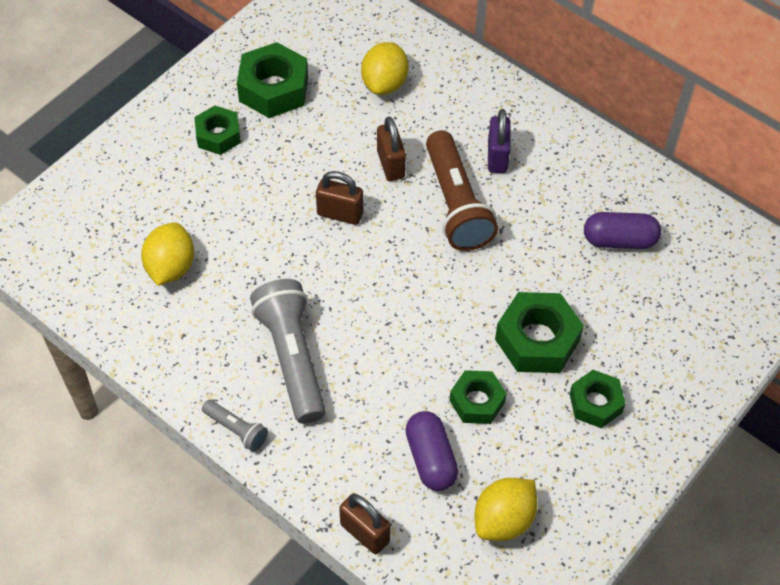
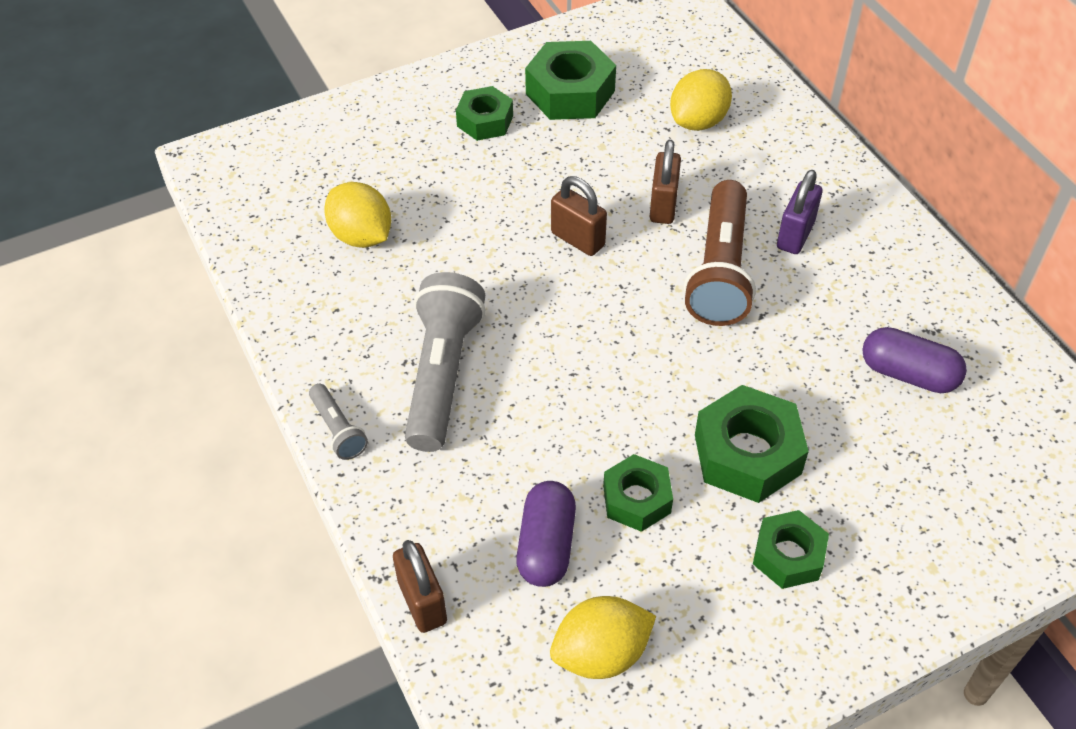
camera: 25 degrees right, 5 degrees down
(171, 267) = (361, 236): yellow lemon -> yellow lemon turned 75 degrees counterclockwise

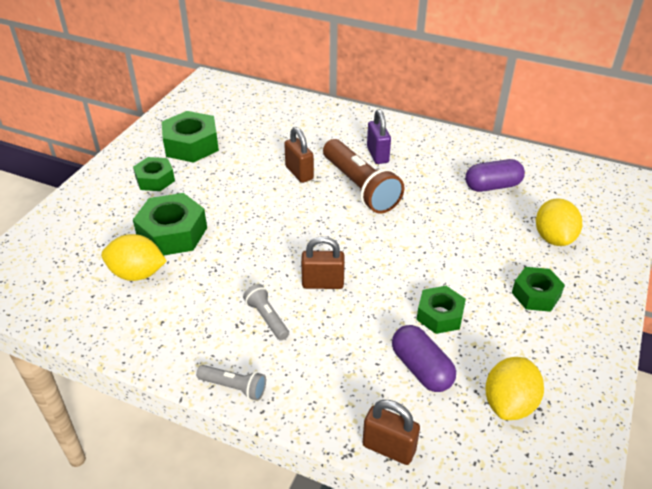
camera: 40 degrees left, 10 degrees down
(442, 374) = (267, 318): grey flashlight -> grey flashlight, size x0.48
(578, 239) = (271, 210): brown padlock -> brown padlock (323, 283)
(698, 121) = (275, 128): yellow lemon -> yellow lemon (553, 238)
(747, 454) = (466, 261): green nut -> green nut (172, 233)

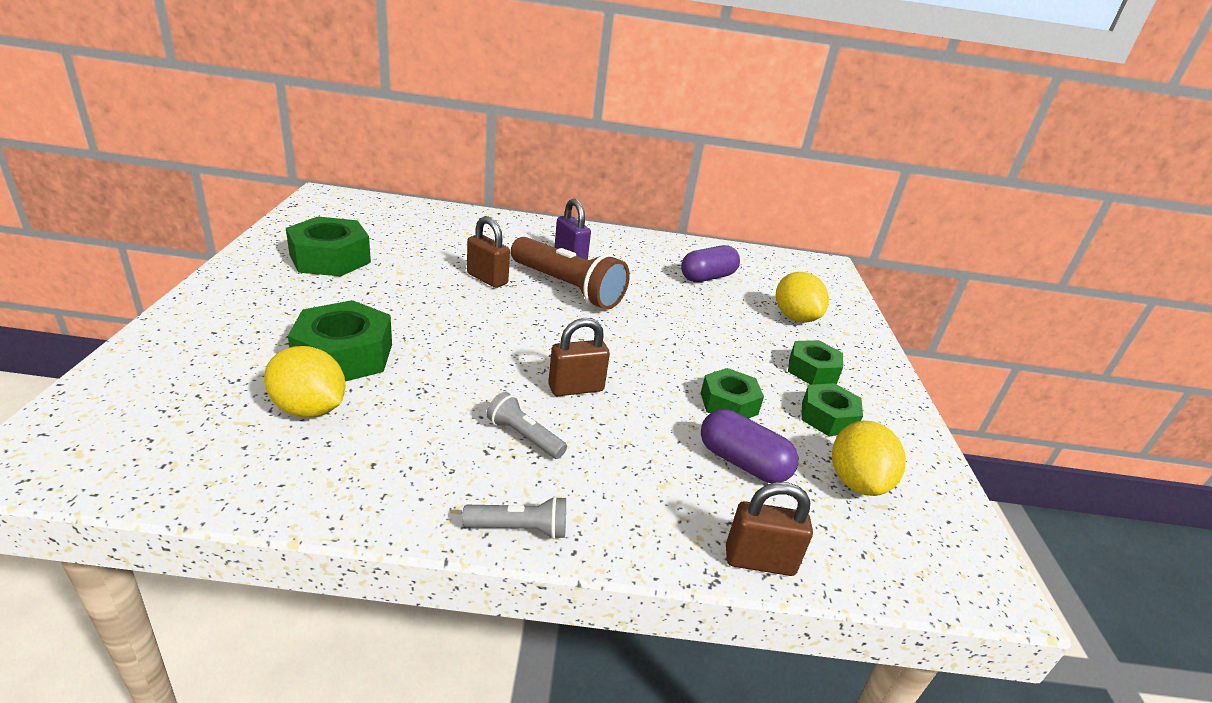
camera: 25 degrees left, 10 degrees down
(137, 273) = (309, 409): yellow lemon -> yellow lemon turned 45 degrees clockwise
(155, 179) = (292, 298): green nut -> green nut (828, 417)

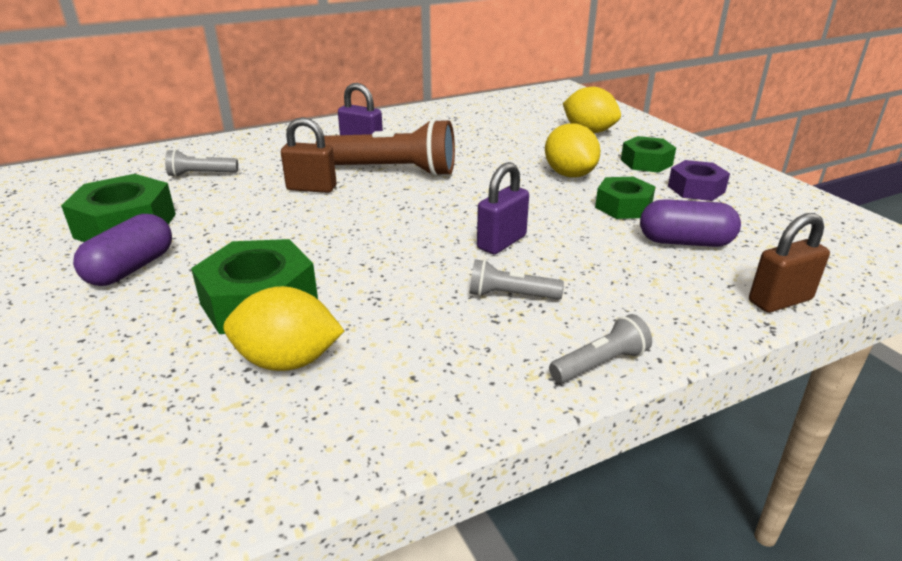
camera: 25 degrees left, 0 degrees up
(424, 236) = (201, 174): none -> grey flashlight
(576, 388) = (501, 242): brown padlock -> purple padlock
(707, 277) = (491, 125): purple capsule -> purple capsule (131, 268)
(828, 417) = (696, 189): green nut -> purple nut
(856, 482) = (766, 222): yellow lemon -> yellow lemon (569, 174)

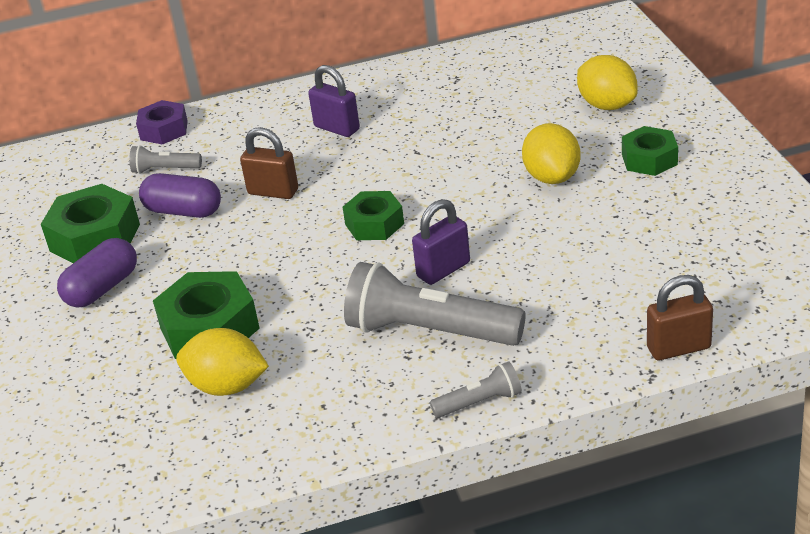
camera: 15 degrees right, 5 degrees up
(392, 171) = (361, 167): brown flashlight -> none
(511, 295) = (430, 331): grey flashlight -> grey flashlight, size x2.07
(623, 206) = (588, 226): green nut -> green nut (374, 224)
(685, 242) = (627, 276): purple capsule -> purple capsule (183, 211)
(696, 189) = (683, 202): purple nut -> purple nut (164, 130)

